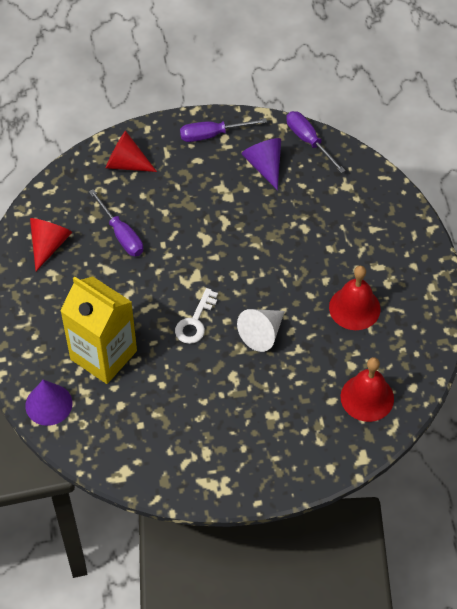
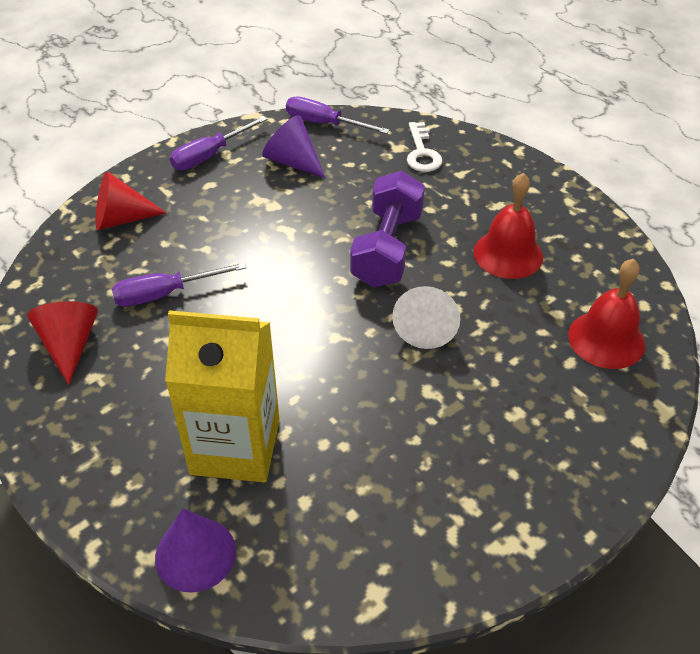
camera: 30 degrees left, 10 degrees down
(121, 234) = (165, 294): purple screwdriver -> purple screwdriver turned 135 degrees clockwise
(195, 322) = (332, 350): white key -> white key (422, 153)
(279, 266) = (387, 249): none -> purple dumbbell

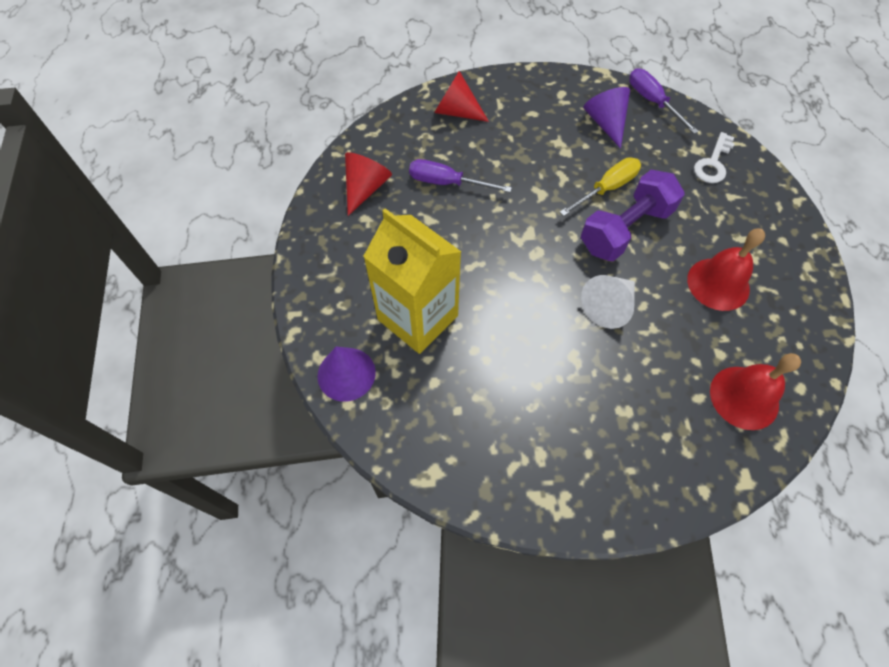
camera: 35 degrees right, 15 degrees up
(210, 155) = (548, 89): purple screwdriver -> none
(340, 220) = (607, 188): none -> yellow screwdriver

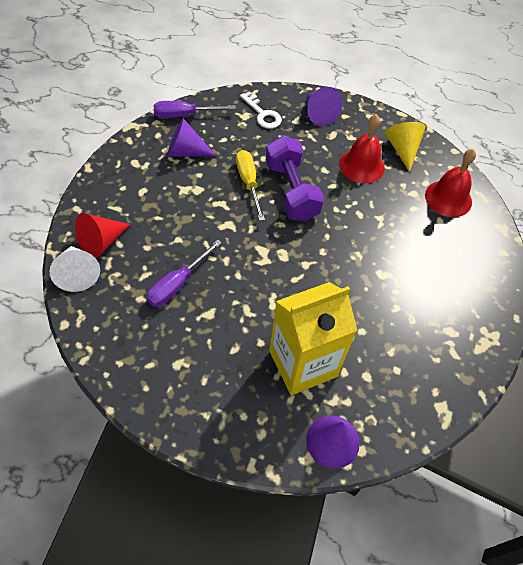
camera: 70 degrees left, 5 degrees down
(365, 188) = (143, 350): red cone -> none
(609, 306) = (351, 233): white cone -> white cone (77, 273)
(762, 213) = (318, 113): none -> purple cone
(782, 319) = (402, 149): none -> yellow cone

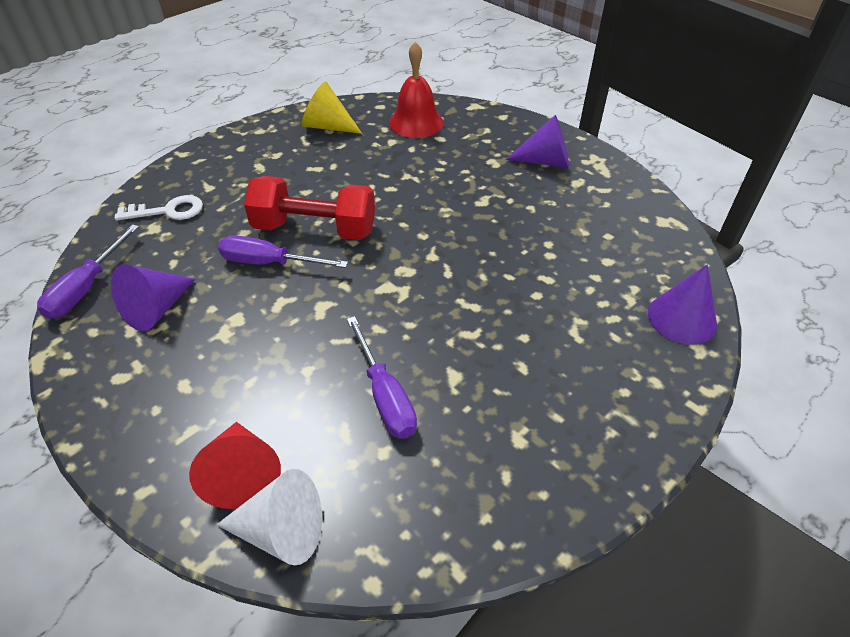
camera: 60 degrees left, 10 degrees down
(248, 183) = (269, 263): yellow screwdriver -> purple screwdriver
(291, 191) = (315, 229): purple dumbbell -> red dumbbell
(303, 363) = (571, 307): yellow carton -> none
(318, 113) = (216, 165): purple cone -> purple cone (545, 161)
(361, 165) = (324, 162): red bell -> none

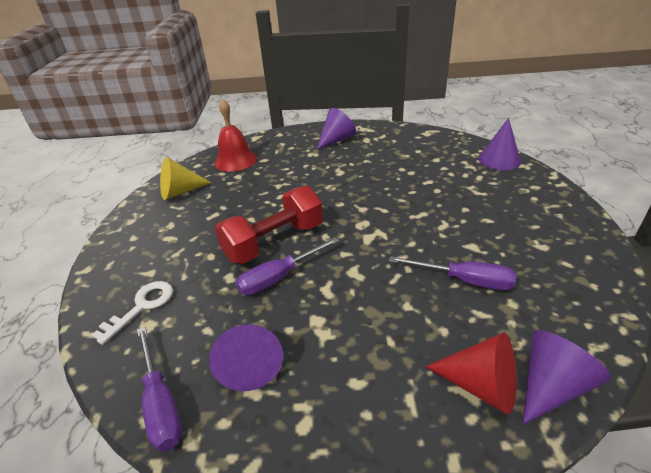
camera: 45 degrees left, 10 degrees down
(281, 530) = (551, 386): white cone -> purple cone

